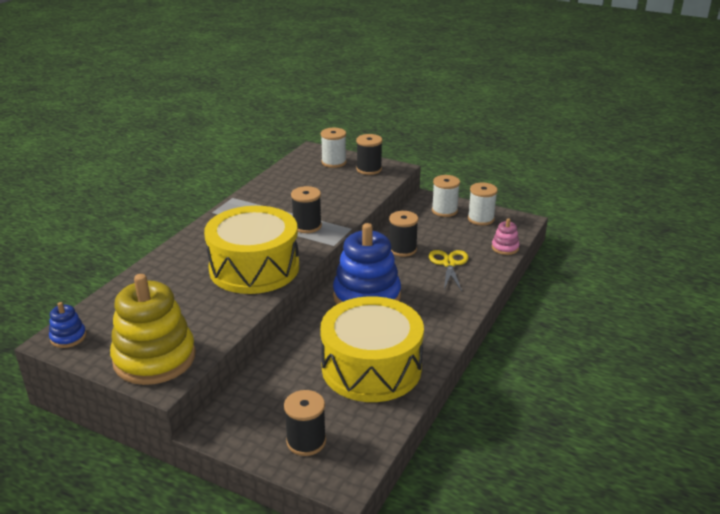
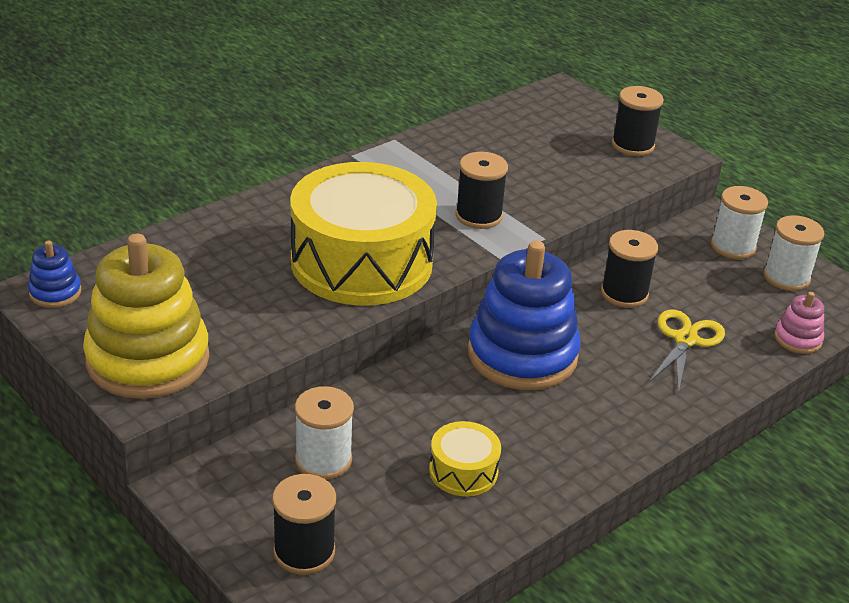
camera: 20 degrees right, 5 degrees up
(334, 162) = (583, 119): white spool -> white spool (323, 460)
(371, 367) = (463, 471): yellow drum -> yellow drum, size x0.43

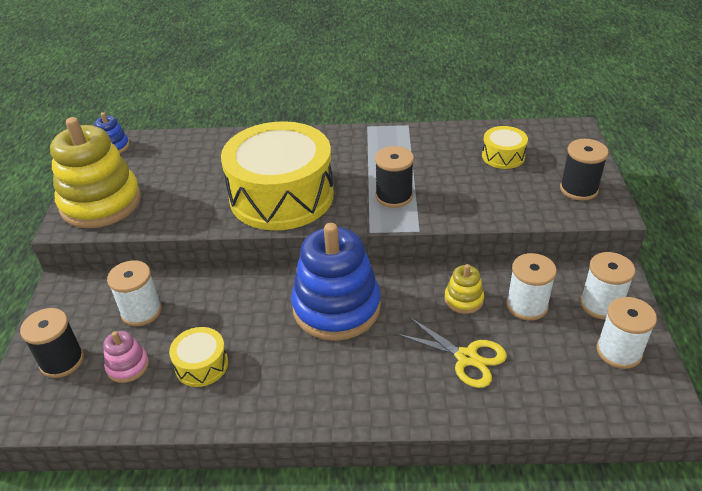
camera: 45 degrees right, 5 degrees up
(530, 138) = (503, 156): none -> yellow drum
(624, 293) = (463, 299): black spool -> yellow stacking toy
(680, 274) = (527, 305): none -> white spool
(685, 340) = (466, 358): yellow scissors -> yellow scissors turned 60 degrees clockwise
(797, 339) = (563, 407): pink stacking toy -> pink stacking toy (128, 366)

